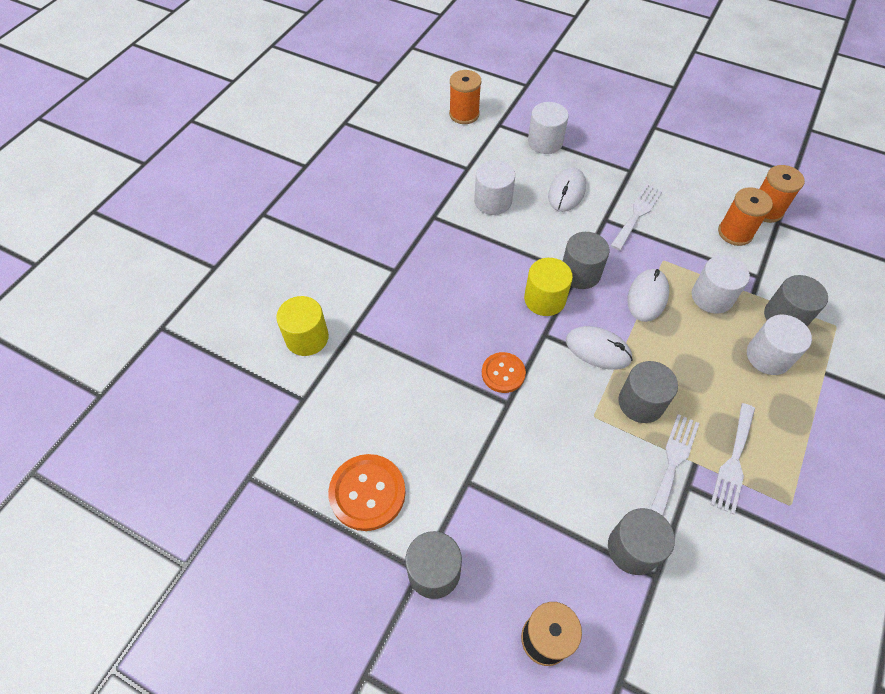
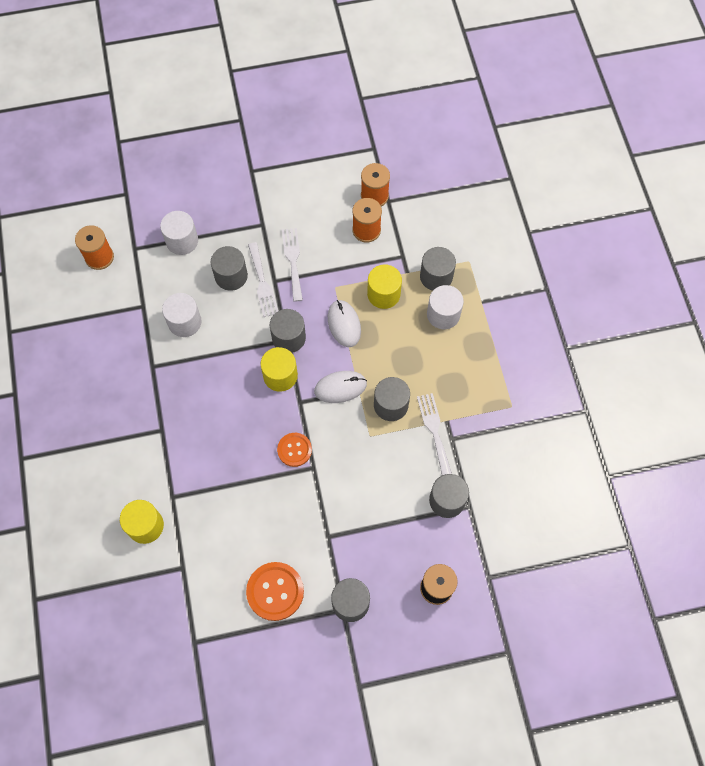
camera: 40 degrees left, 10 degrees up
(566, 192) = (231, 276): white mouse -> grey cylinder
(712, 297) = (383, 294): white cylinder -> yellow cylinder
(733, 461) = (466, 403): white fork -> white fork (262, 283)

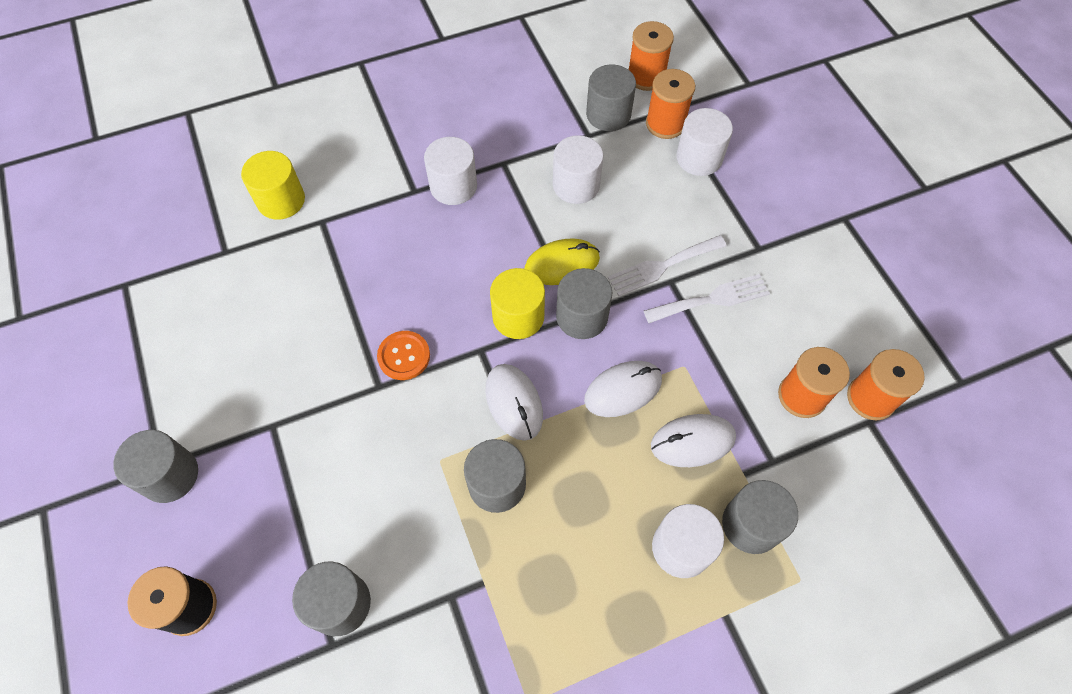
camera: 80 degrees right, 5 degrees down
(147, 254) = (665, 124): none -> orange spool
(164, 403) = (453, 186): none -> white cylinder
(231, 276) = (662, 225): grey cylinder -> grey cylinder (608, 114)
(247, 342) = (562, 264): none -> yellow mouse
(275, 591) = (190, 369): orange button -> none
(383, 294) = (692, 442): yellow cylinder -> white mouse
(434, 431) = (462, 563): white fork -> none

